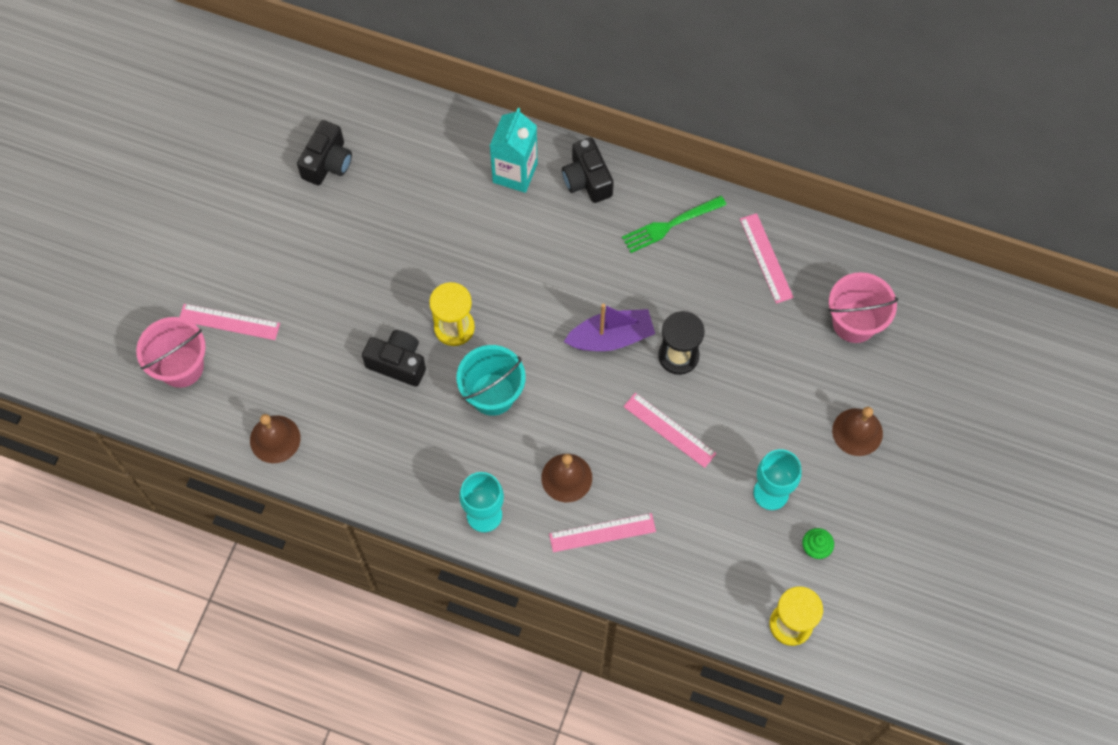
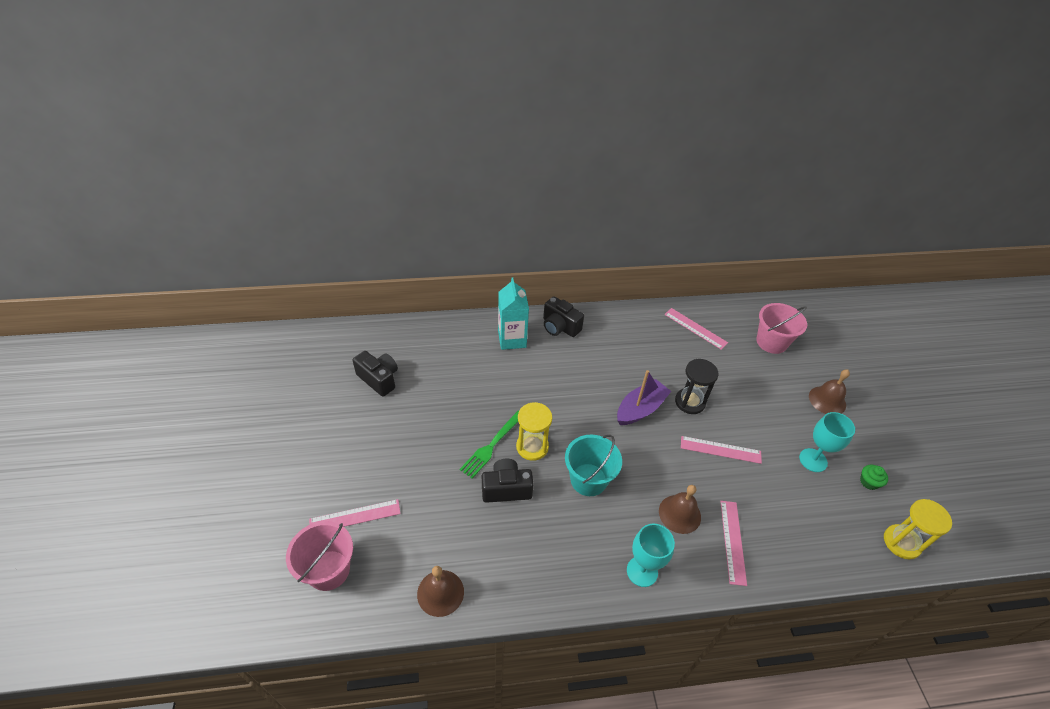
camera: 30 degrees left, 20 degrees down
(328, 163) = (379, 379): black camera -> black camera turned 45 degrees counterclockwise
(602, 532) = (732, 541): pink ruler -> pink ruler turned 45 degrees counterclockwise
(670, 225) = (627, 332): green fork -> green fork (492, 445)

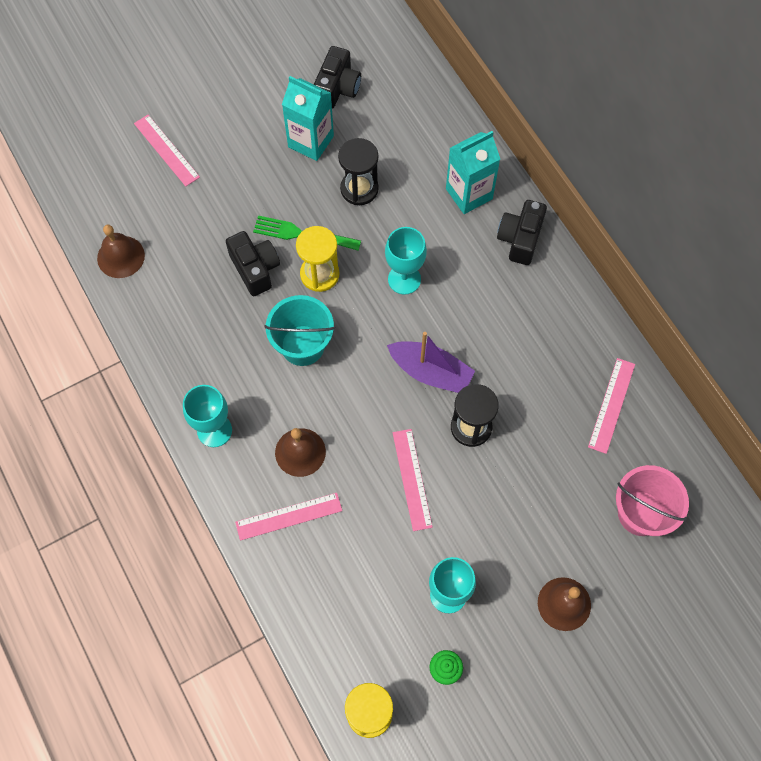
camera: 70 degrees right, 20 degrees up
(328, 570) = (106, 157): pink bucket -> none
(414, 411) = (311, 141): none -> turquoise carton
(473, 397) = (359, 189): none -> black hourglass
(561, 397) = (404, 279): none -> turquoise goblet

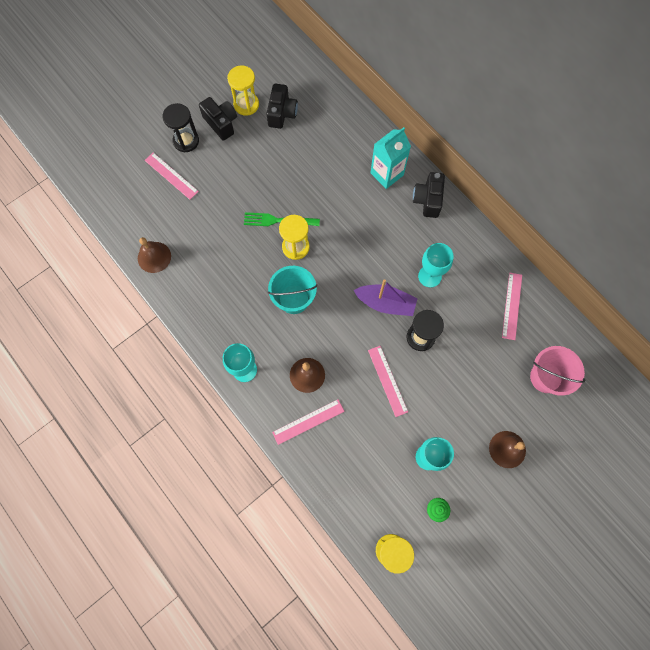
camera: 10 degrees left, 5 degrees up
(255, 269) = (250, 250): black camera -> black camera (221, 123)
(290, 69) = (246, 105): none -> yellow hourglass
(311, 141) = (271, 154): turquoise carton -> none
(359, 189) = (311, 182): black hourglass -> black hourglass (186, 141)
(404, 279) = (354, 241): turquoise goblet -> turquoise goblet (429, 276)

